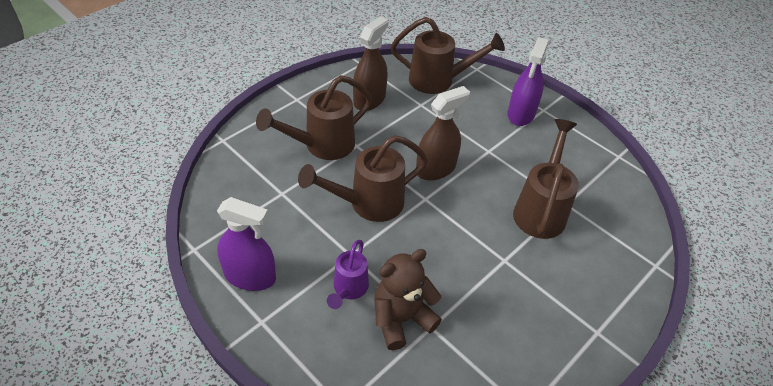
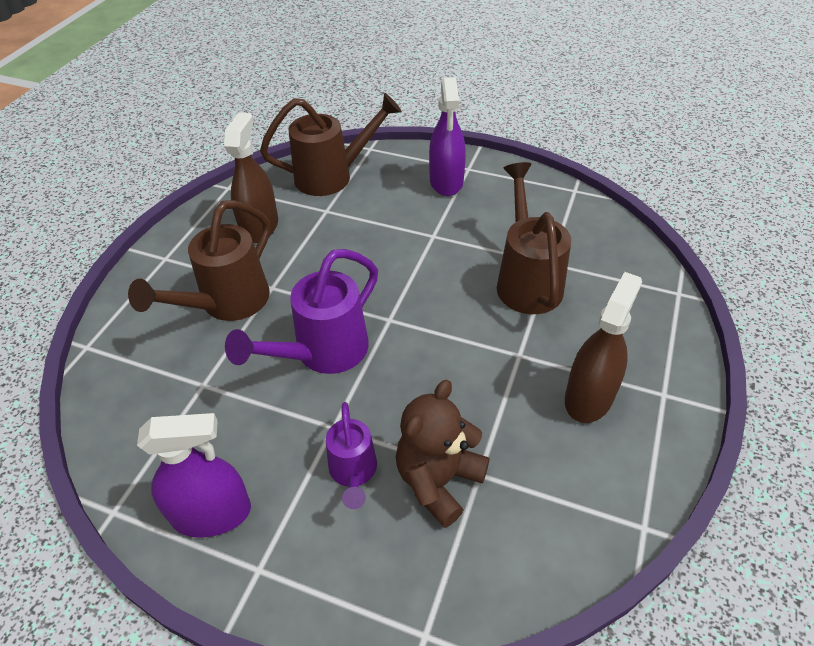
camera: 20 degrees left, 0 degrees up
(368, 204) = (322, 353): brown watering can -> purple watering can
(435, 169) = (383, 279): brown spray bottle -> brown spray bottle (589, 397)

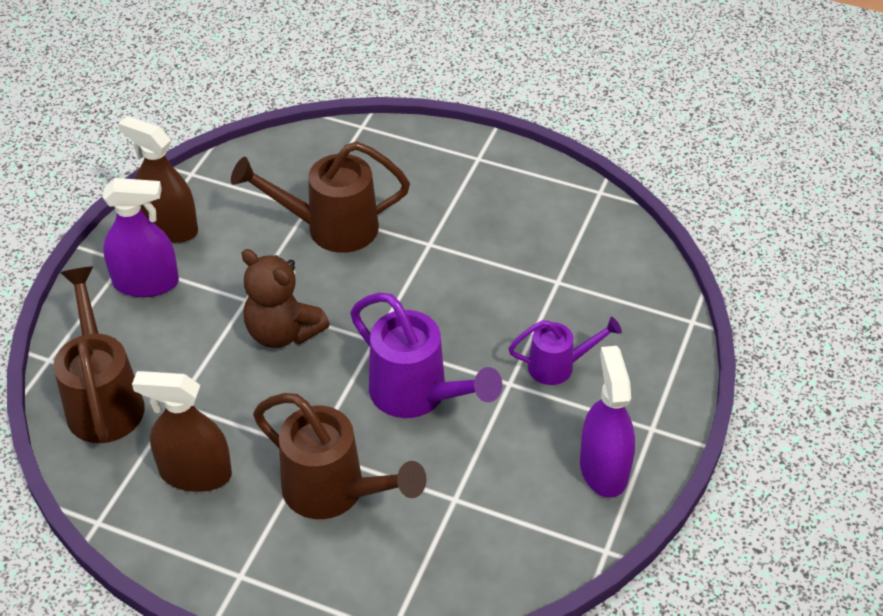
camera: 90 degrees left, 0 degrees up
(438, 480) = (565, 308): brown teddy bear -> brown teddy bear (283, 332)
(589, 397) = (480, 204): brown spray bottle -> brown spray bottle (170, 227)

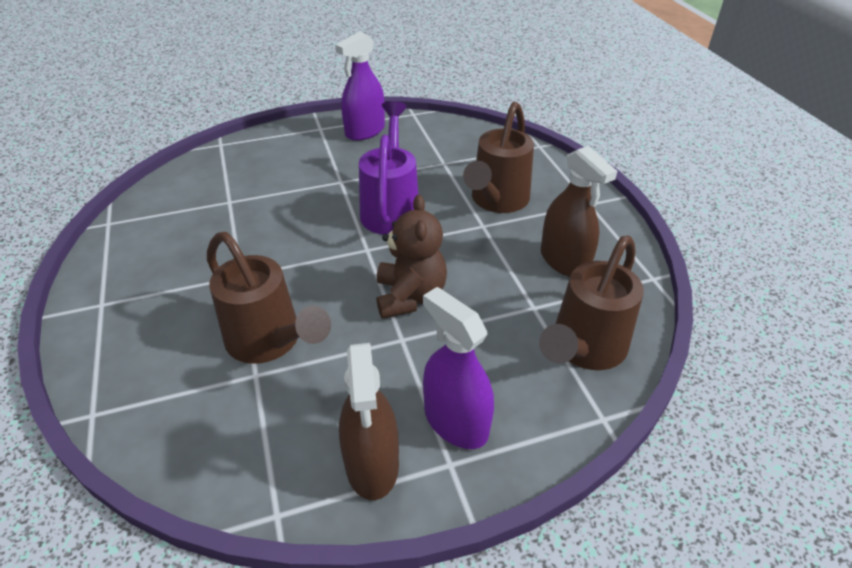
camera: 130 degrees left, 5 degrees down
(335, 492) = (496, 201): brown watering can -> brown watering can turned 150 degrees counterclockwise
(559, 366) = (307, 171): purple watering can -> none

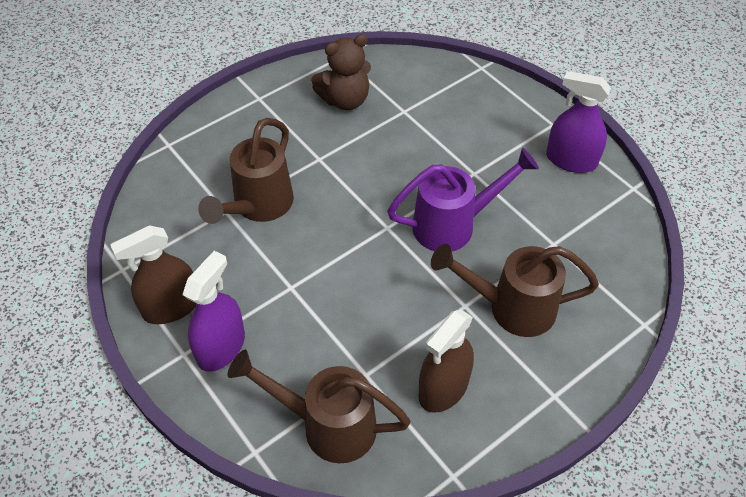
camera: 70 degrees right, 10 degrees up
(410, 296) = (341, 277): brown teddy bear -> brown teddy bear (345, 100)

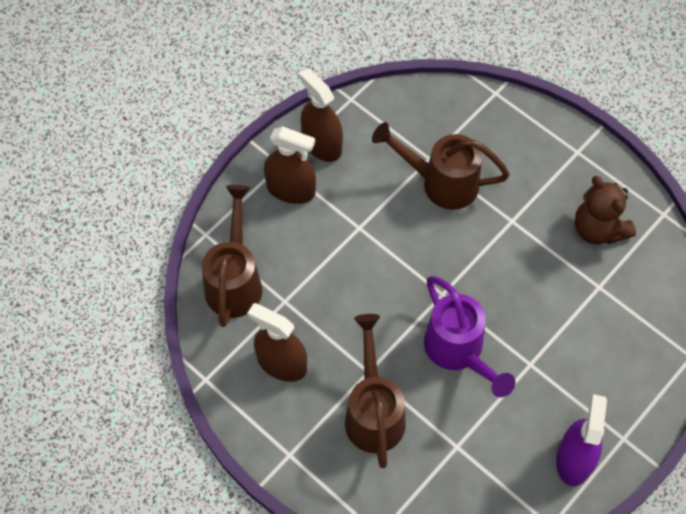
camera: 80 degrees right, 10 degrees up
(221, 347) = (291, 189): purple spray bottle -> brown spray bottle

